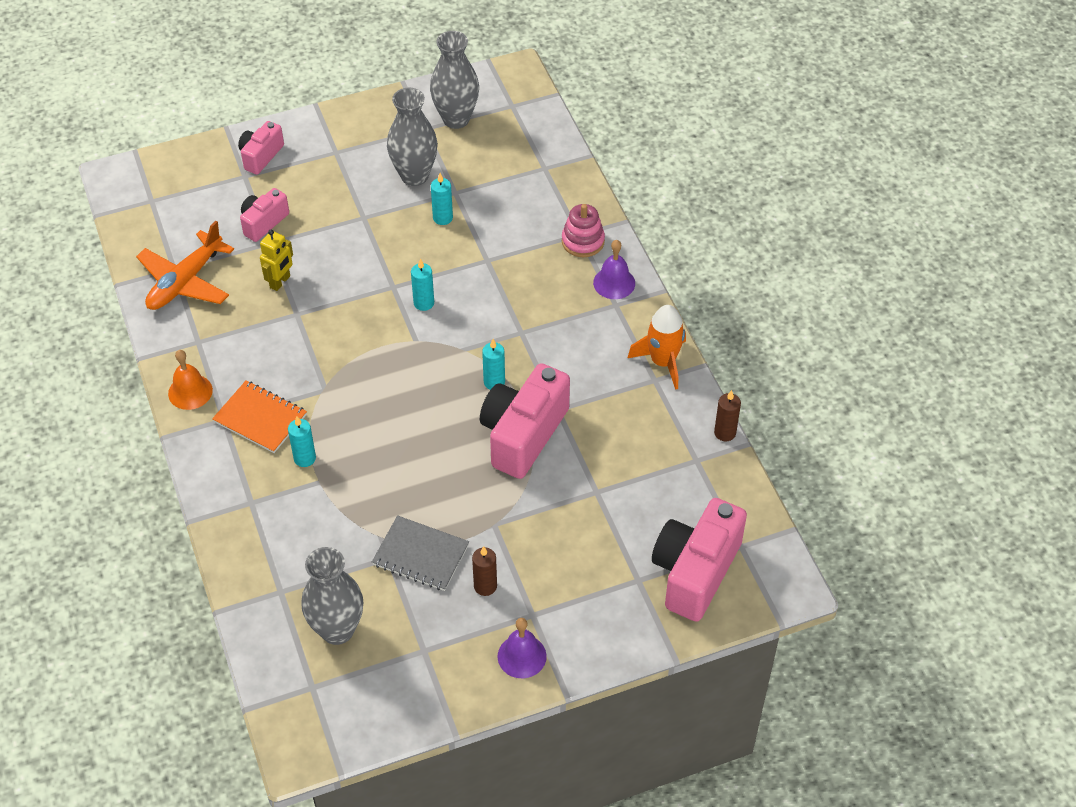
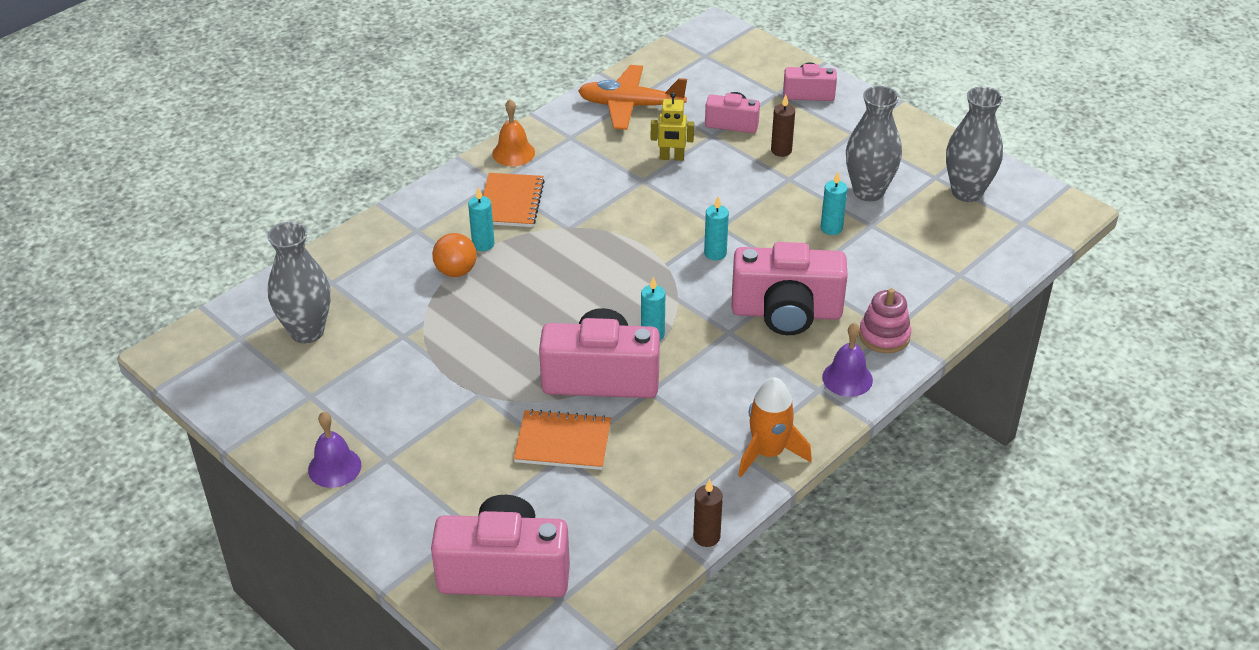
camera: 65 degrees right, 10 degrees down
(328, 490) = (456, 271): none -> orange ball
(420, 555) = (416, 356): grey notebook -> none
(485, 586) = (403, 413): brown candle -> brown candle (781, 150)
(522, 288) = (786, 312): none -> pink camera
(581, 486) = (563, 442): none -> orange notebook

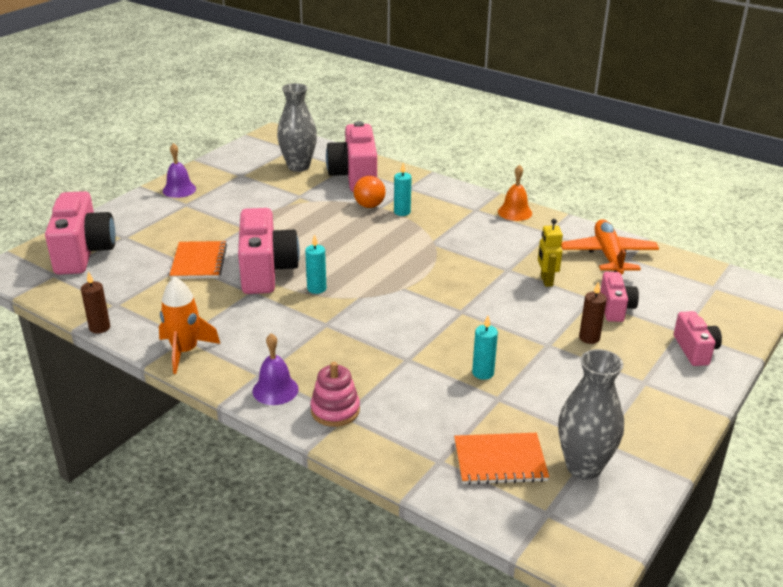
camera: 80 degrees right, 10 degrees down
(511, 202) = (454, 217): orange notebook -> orange notebook (500, 461)
(715, 253) = (424, 311): turquoise candle -> none
(786, 312) = (356, 352): pink camera -> pink camera (355, 176)
(868, 191) = (551, 395): grey vase -> none

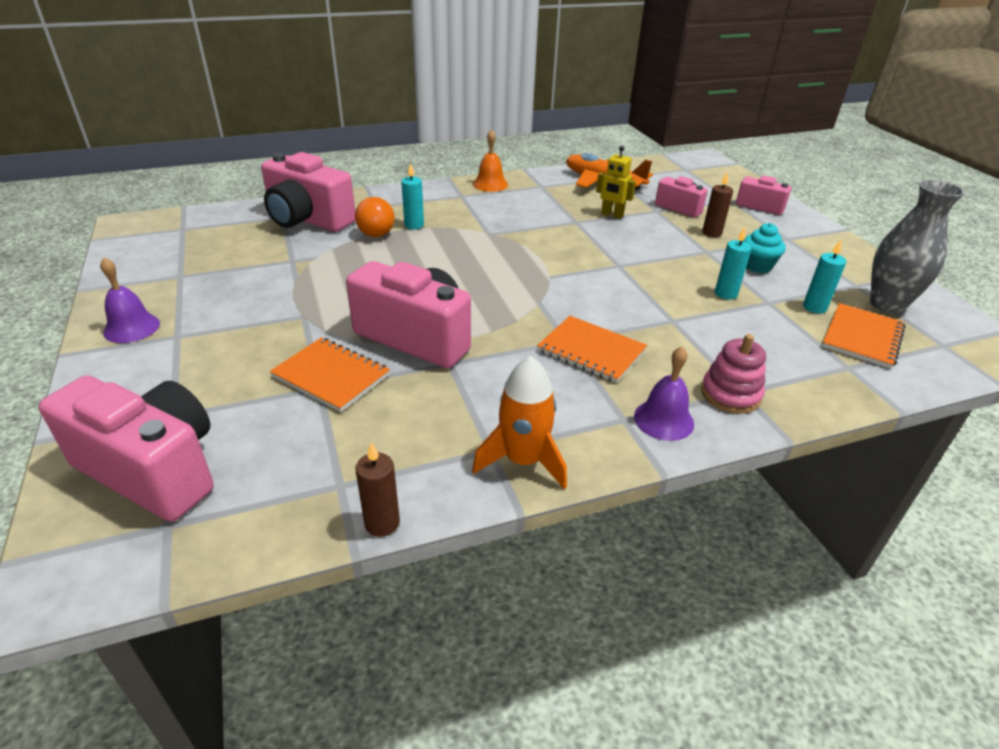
camera: 55 degrees left, 5 degrees up
(298, 166) = (230, 238): grey vase -> none
(316, 288) = (493, 320): turquoise candle -> turquoise candle (814, 307)
(324, 337) = (591, 351): none -> orange notebook
(558, 377) = (757, 266): none -> turquoise cupcake

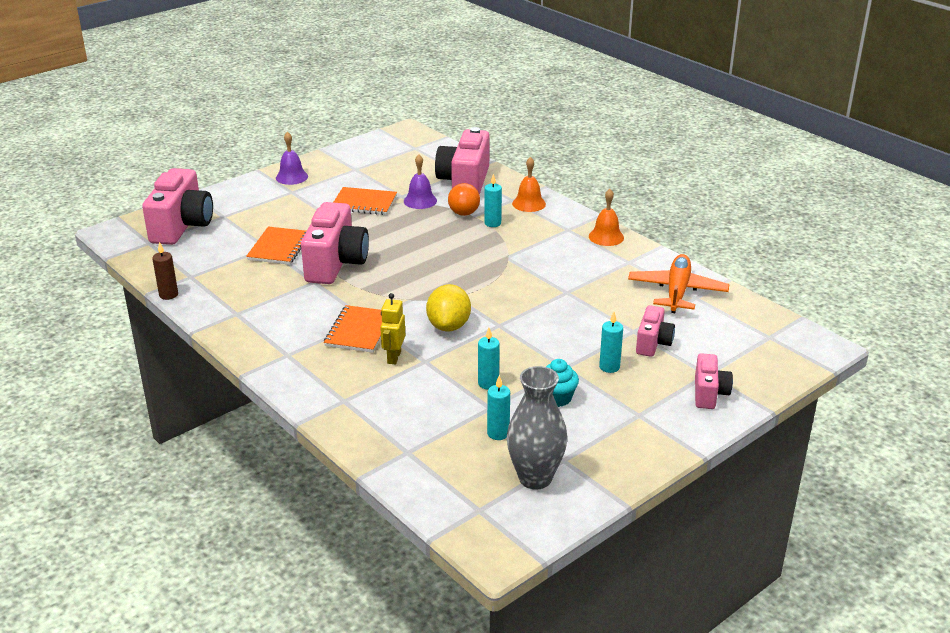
camera: 70 degrees right, 5 degrees down
(392, 200) = (529, 203): none -> orange bell
(523, 461) = (231, 325): orange rocket -> none
(608, 292) = (449, 326): none -> yellow lemon
(612, 215) = (598, 307): yellow robot -> yellow robot (393, 357)
(663, 420) = (294, 370): purple bell -> purple bell (420, 201)
(711, 233) = (609, 367): brown candle -> turquoise candle
(730, 394) = (337, 395): pink stacking toy -> none
(862, 337) = (461, 460): orange notebook -> orange notebook (364, 203)

